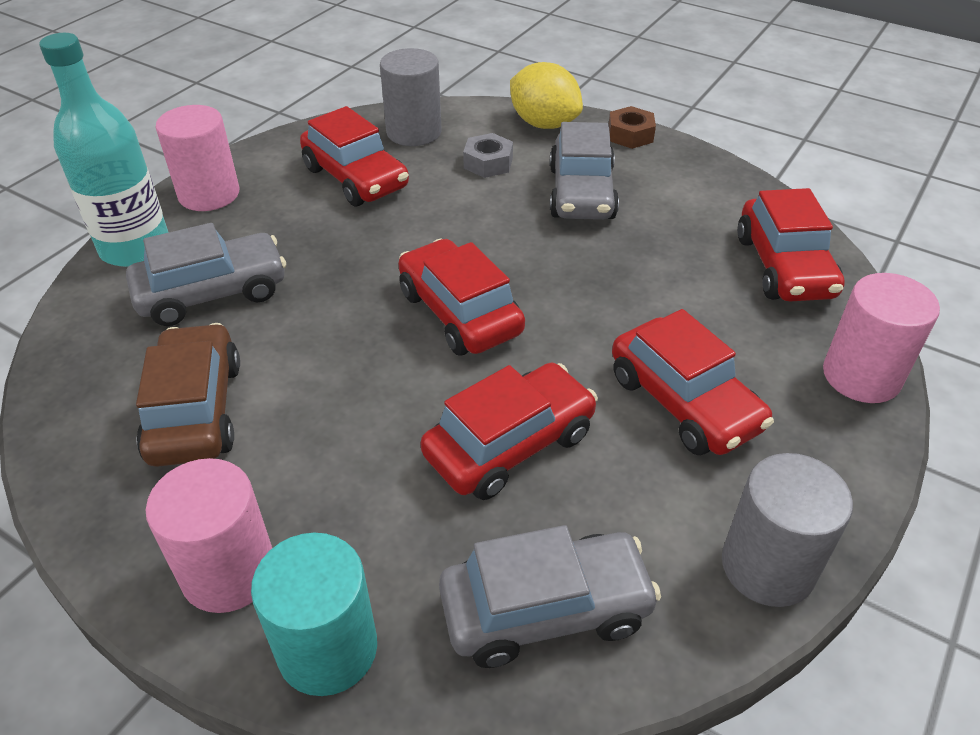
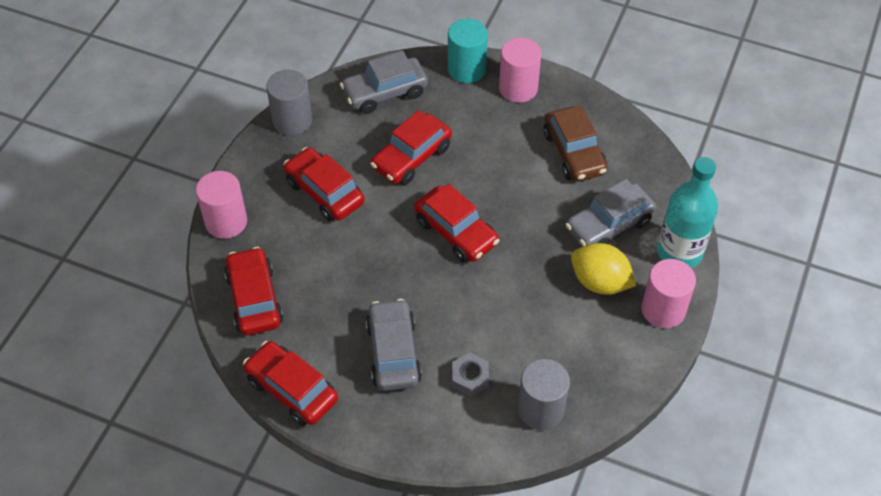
camera: 170 degrees right, 10 degrees up
(356, 178) = (565, 344): red car -> red car (292, 390)
(544, 124) = (434, 439): yellow lemon -> yellow lemon (600, 282)
(630, 135) = (359, 434): brown nut -> none

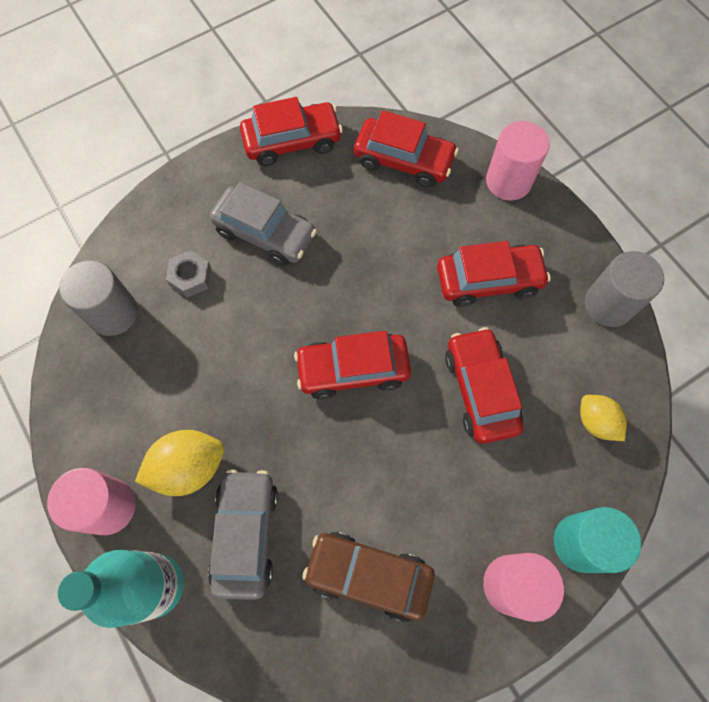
camera: 125 degrees right, 15 degrees up
(385, 93) = (596, 422): grey car -> yellow lemon

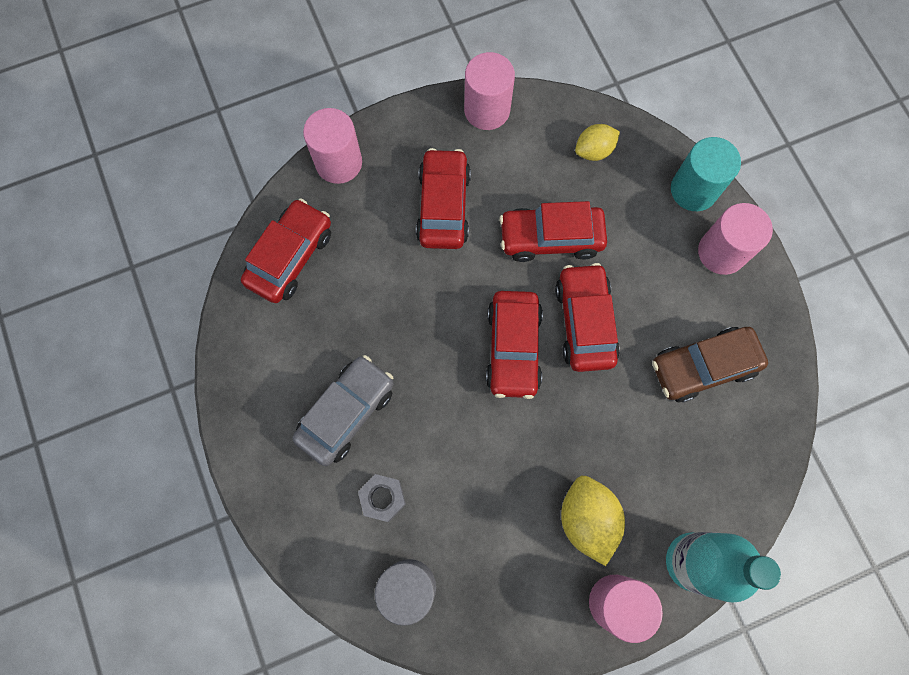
camera: 80 degrees left, 5 degrees up
(246, 534) = (656, 471): grey car -> none
(292, 141) = (237, 368): red car -> red car (584, 322)
(368, 575) = (703, 367): brown car -> brown car turned 45 degrees clockwise
(608, 304) = (487, 110): grey cylinder -> pink cylinder

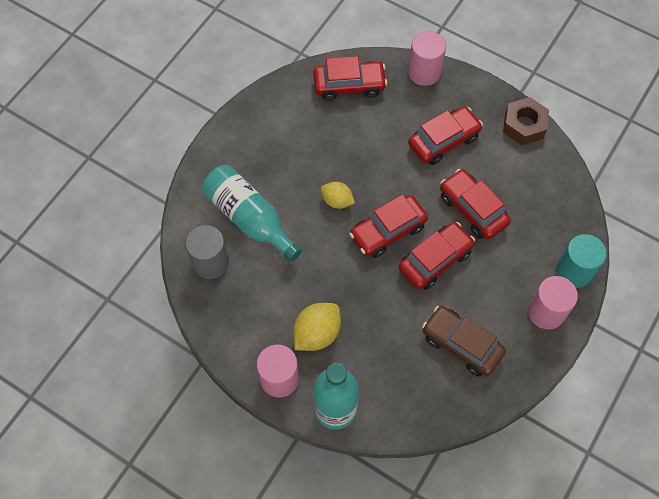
camera: 55 degrees right, 10 degrees down
(346, 412) = (283, 170): grey car -> none
(382, 498) = (249, 218): grey nut -> turquoise bottle
(487, 110) = (524, 125): pink cylinder -> brown nut
(594, 151) = (550, 199): yellow lemon -> yellow lemon (337, 201)

